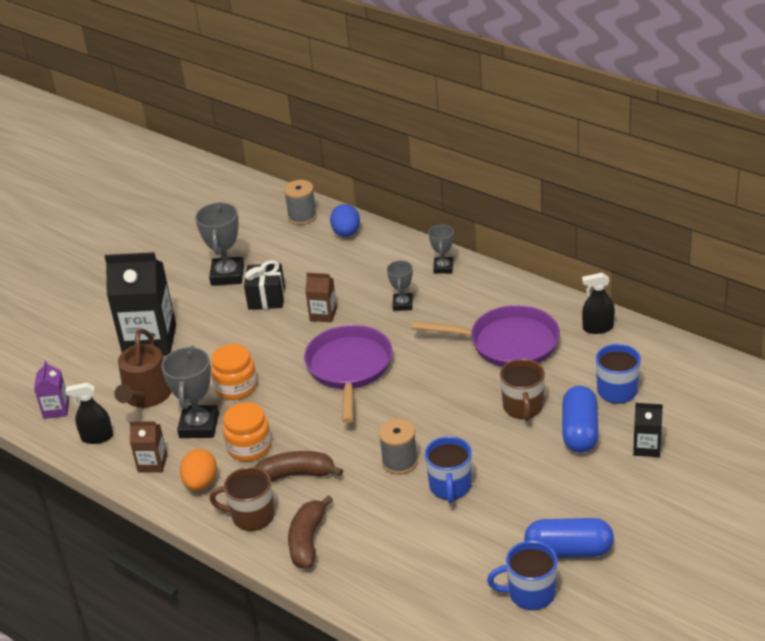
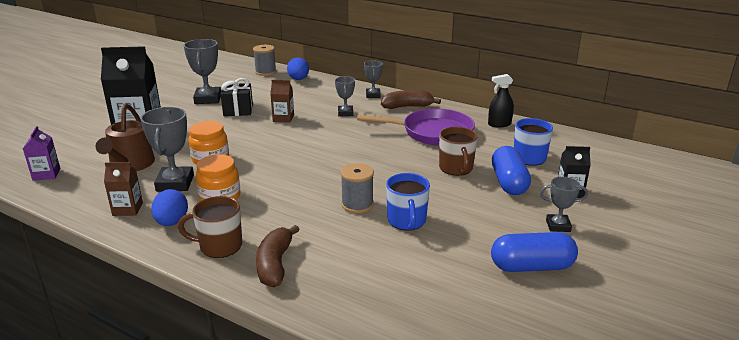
camera: 10 degrees left, 10 degrees down
(97, 437) = (79, 192): black spray bottle -> none
(201, 483) = (172, 222): orange egg -> blue egg
(296, 474) = (263, 215): brown banana -> brown banana (407, 107)
(349, 369) = (306, 147): purple pan -> none
(530, 593) = (507, 303): blue mug -> none
(615, 497) = (558, 226): none -> grey trophy

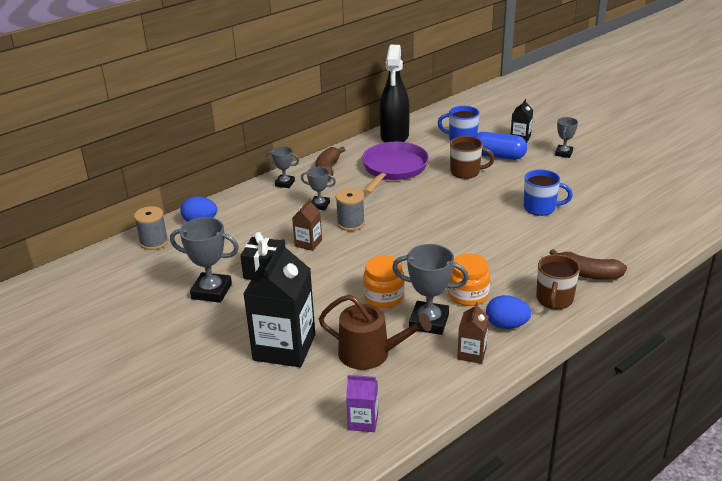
camera: 70 degrees left, 5 degrees up
(357, 205) = (508, 225): grey spool -> grey spool (350, 223)
(499, 124) = (394, 137): black spray bottle -> black spray bottle, size x1.96
(531, 266) = (609, 174): blue capsule -> none

